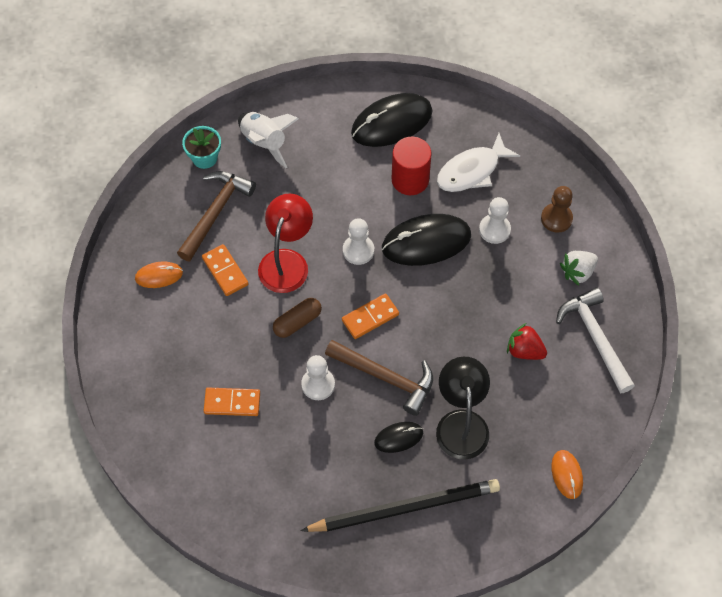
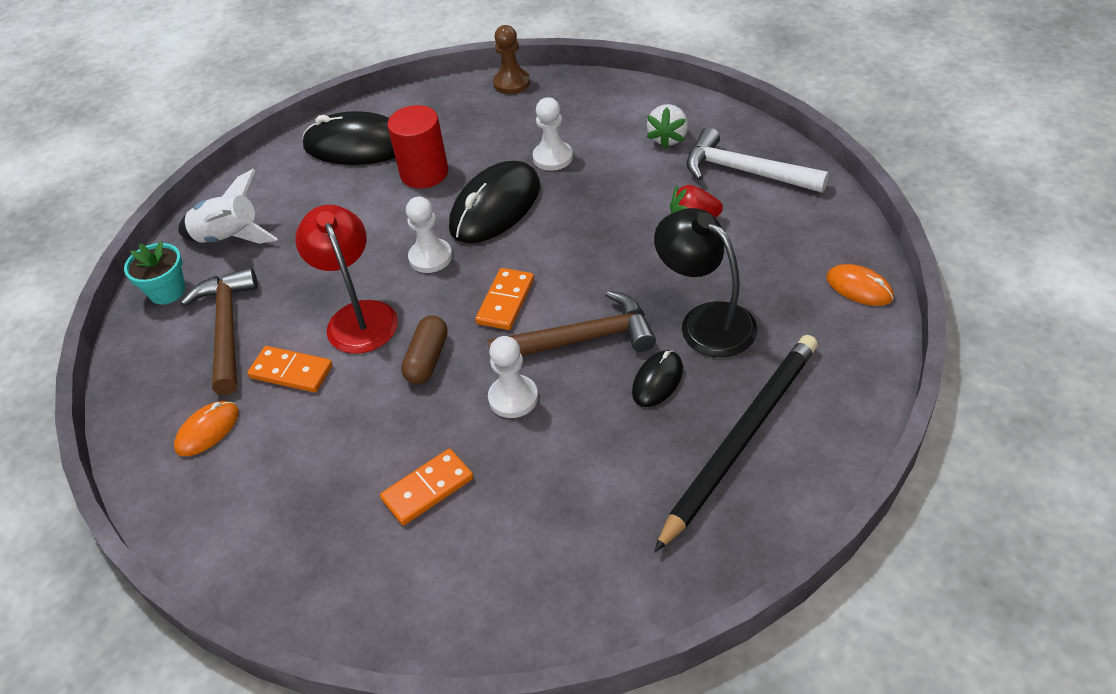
camera: 35 degrees left, 15 degrees down
(391, 122) = (358, 145): black mouse -> black mouse turned 75 degrees clockwise
(472, 171) = (480, 131): white fish -> none
(556, 218) = (601, 116): brown pawn -> brown pawn (512, 83)

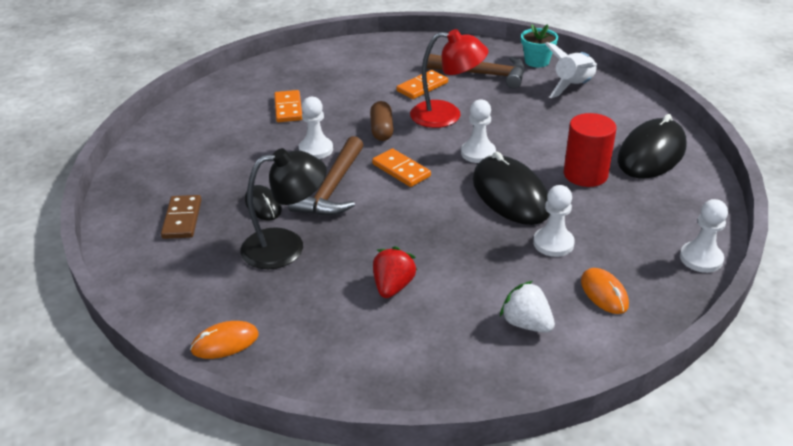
camera: 115 degrees right, 10 degrees down
(207, 430) = (405, 59): orange mouse -> orange mouse (604, 293)
(427, 359) = (382, 130): brown capsule -> brown capsule turned 45 degrees clockwise
(512, 83) = (701, 258): brown pawn -> white pawn
(741, 438) = (182, 219): black pencil -> brown domino
(745, 171) = (431, 351): white hammer -> none

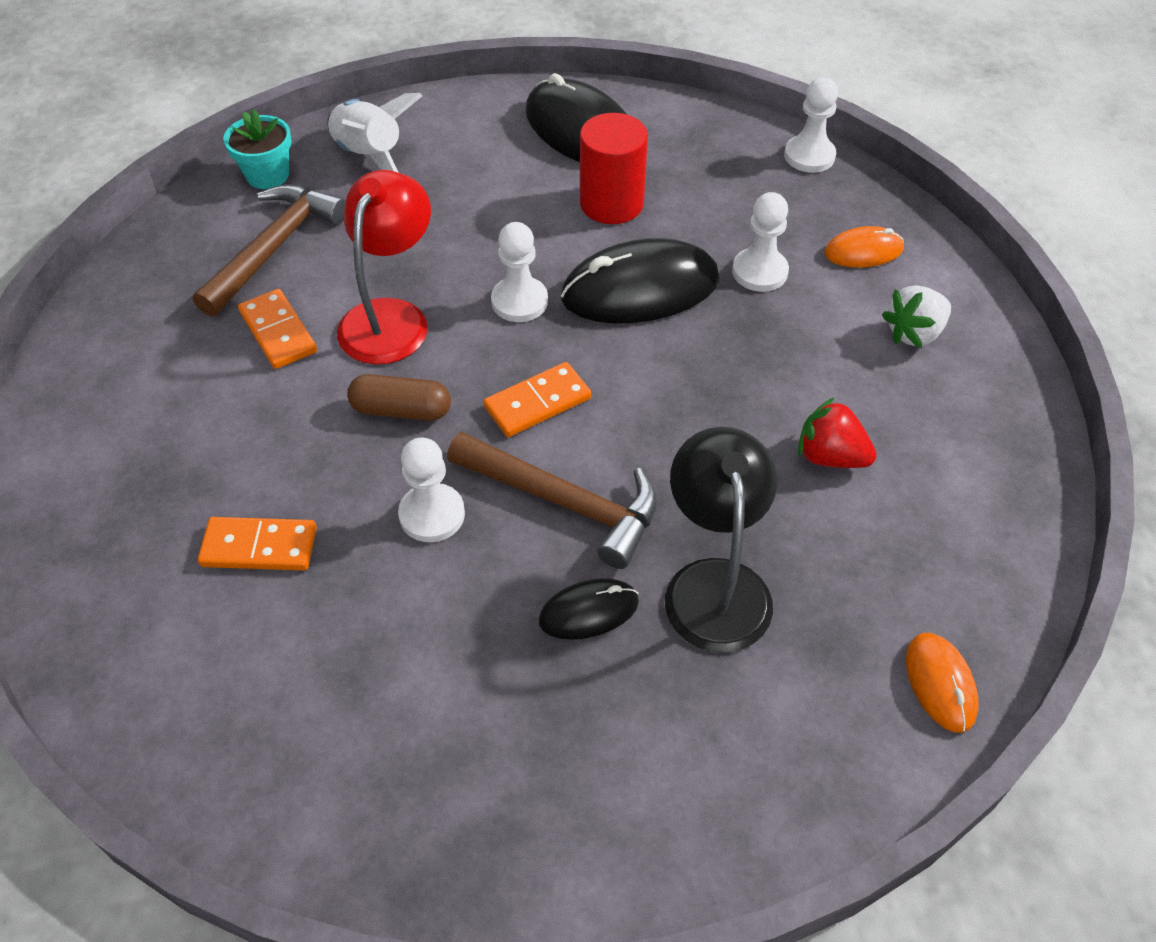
camera: 80 degrees left, 15 degrees up
(182, 219) = (601, 751): brown domino -> none

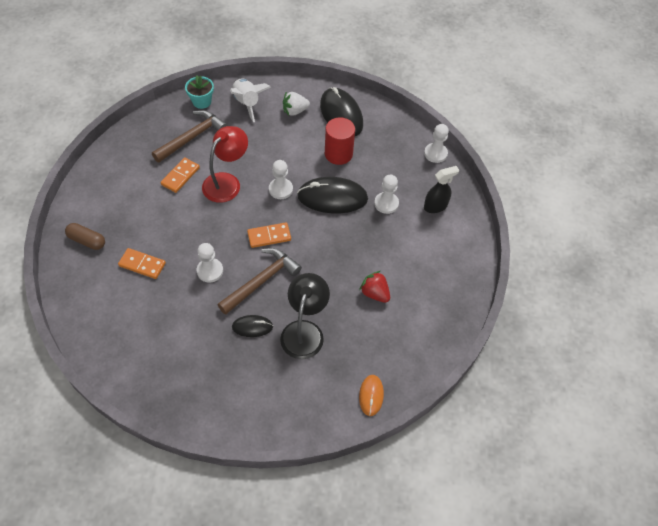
camera: 15 degrees right, 5 degrees up
(278, 332) = (180, 176): orange domino -> orange domino turned 45 degrees clockwise
(401, 410) = (215, 224): brown capsule -> brown capsule (87, 241)
(564, 503) = (261, 281): brown hammer -> brown hammer turned 90 degrees counterclockwise
(863, 251) = (435, 206): orange mouse -> black spray bottle
(914, 333) = (437, 250): white strawberry -> white strawberry (295, 111)

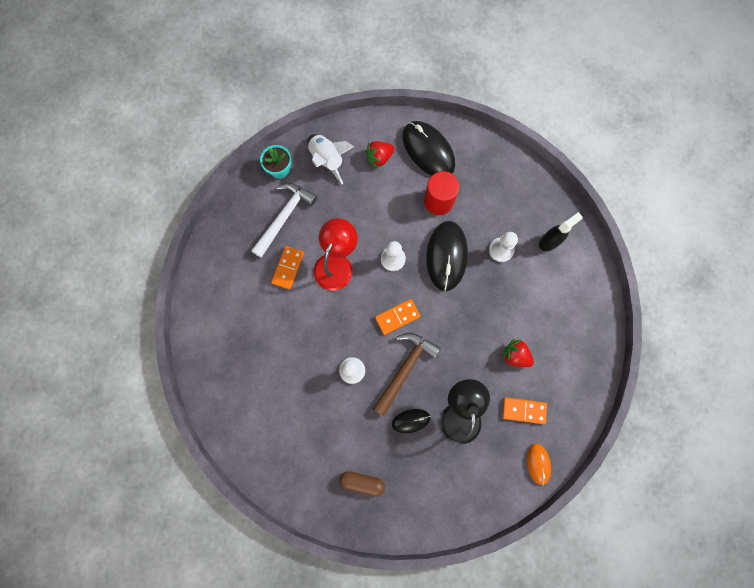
camera: 10 degrees left, 20 degrees up
(87, 241) = (221, 367): brown capsule -> brown capsule (362, 482)
(142, 264) = (285, 380): orange domino -> orange domino (523, 410)
(192, 137) = (284, 217): brown hammer -> white hammer
(295, 111) = (379, 158): white strawberry -> red strawberry
(332, 197) = (446, 256): black mouse -> black mouse turned 75 degrees counterclockwise
(435, 153) = (535, 177): white pawn -> none

